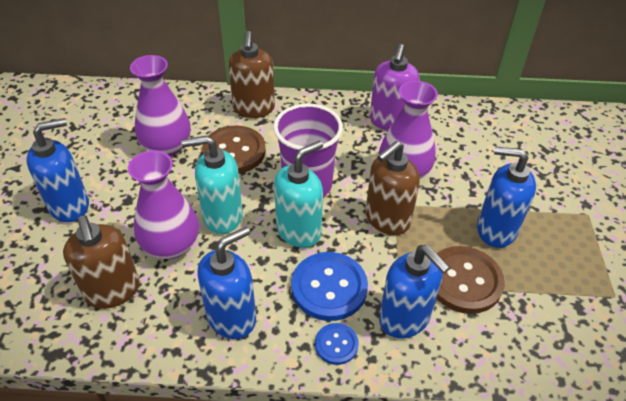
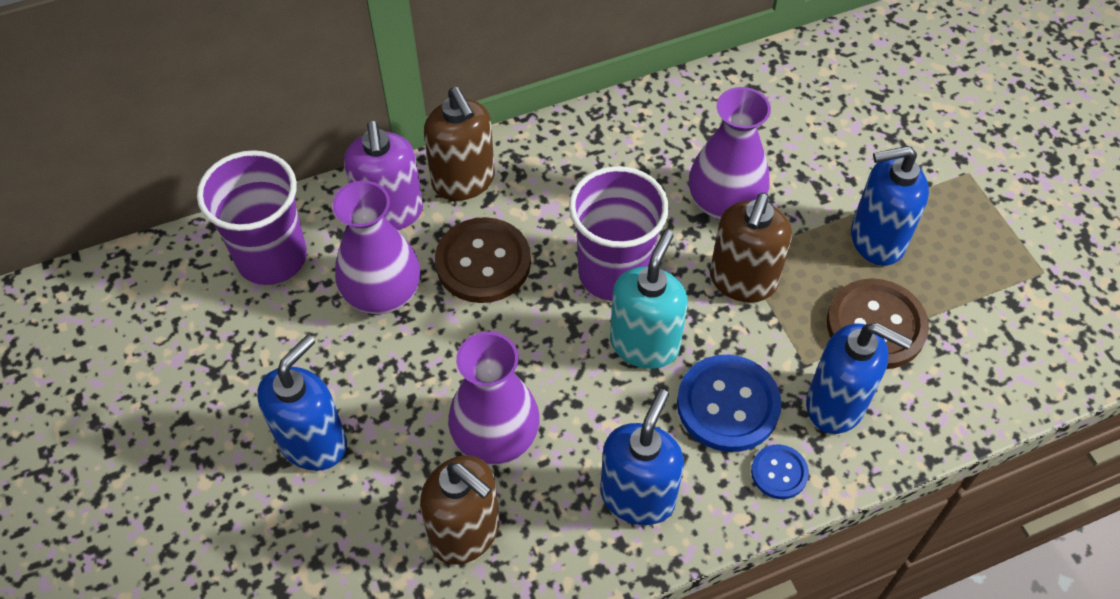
camera: 25 degrees left, 10 degrees up
(124, 109) = (272, 257): none -> purple cup
(222, 216) = (533, 367): turquoise soap dispenser -> none
(390, 121) = (662, 128): purple soap dispenser -> purple soap dispenser (390, 212)

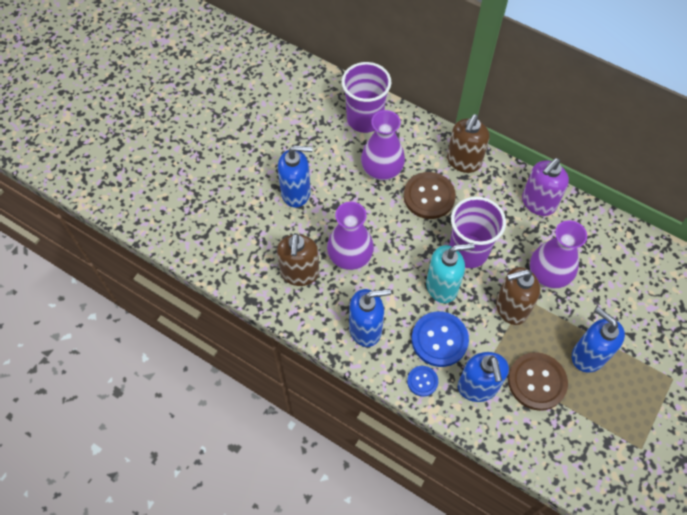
camera: 55 degrees right, 5 degrees up
(390, 212) = (423, 145): purple soap dispenser -> purple soap dispenser (538, 203)

